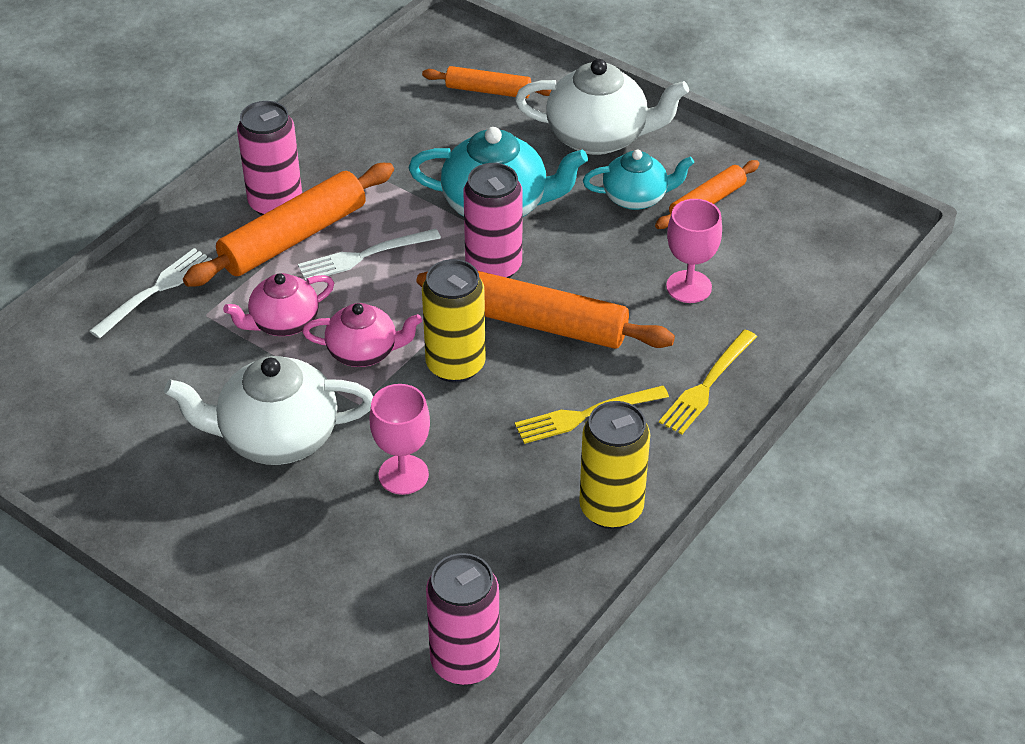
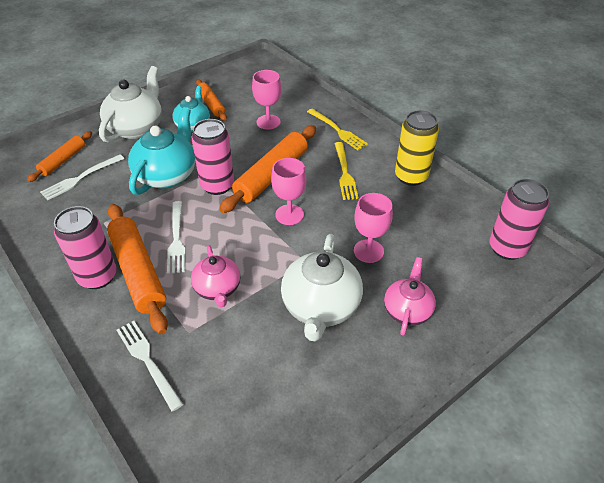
camera: 75 degrees left, 0 degrees up
(364, 352) = (262, 253): pink teapot -> pink teapot (407, 310)
(455, 365) = (289, 215): yellow can -> pink goblet
(457, 121) = (80, 178): none -> white fork

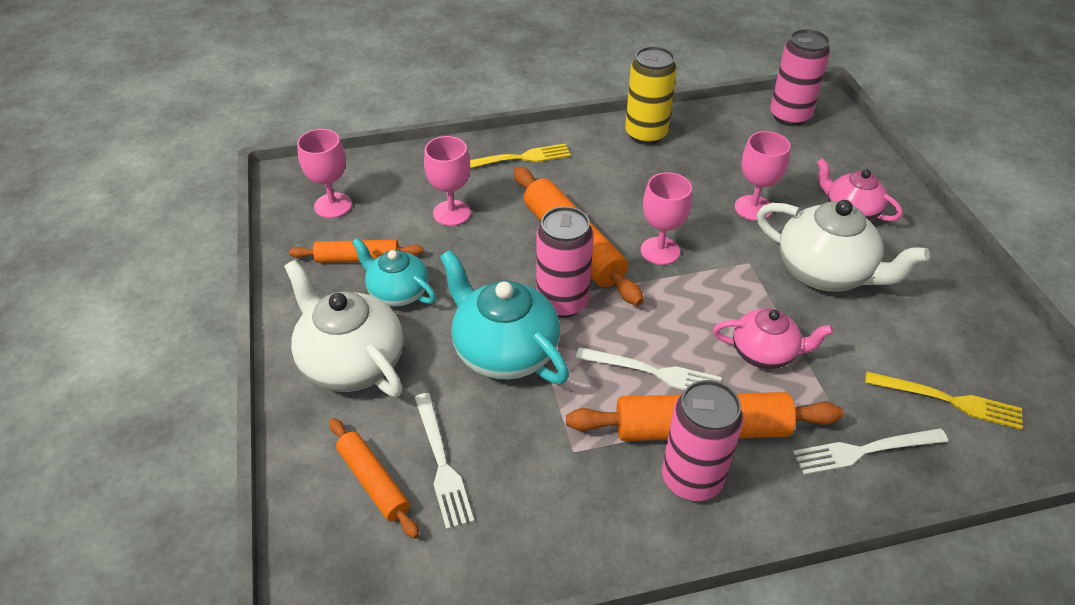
camera: 65 degrees left, 0 degrees up
(247, 82) = (333, 205): none -> pink goblet
(344, 173) = (608, 181): yellow fork -> yellow fork (949, 400)

